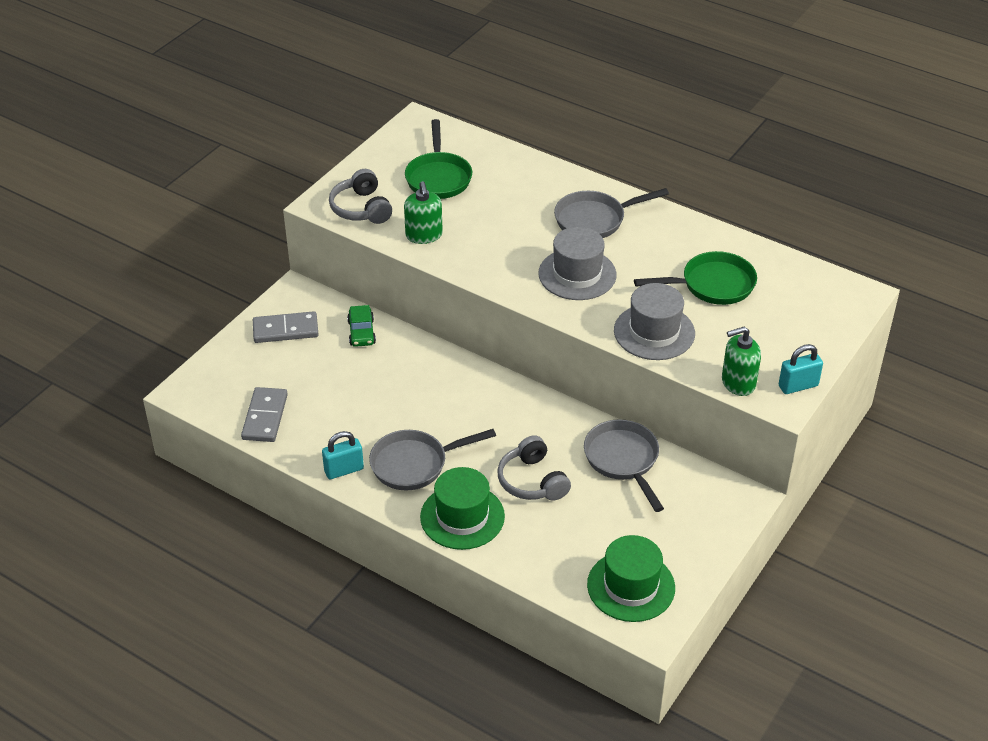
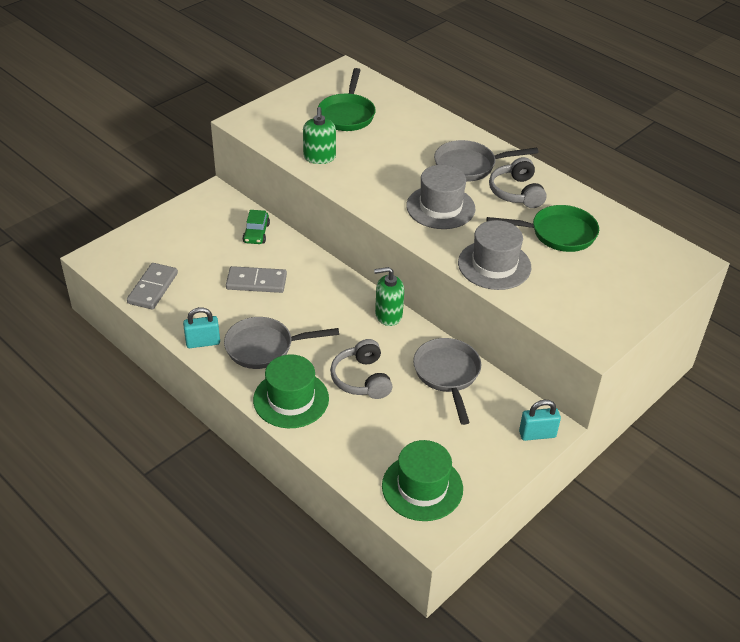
camera: 10 degrees right, 0 degrees up
(285, 330) = (195, 222): grey domino -> grey domino (256, 282)
(361, 208) = (275, 129): grey headphones -> grey headphones (516, 192)
(738, 383) = (558, 320): green soap dispenser -> green soap dispenser (388, 315)
(798, 386) = (613, 332): turquoise padlock -> turquoise padlock (537, 434)

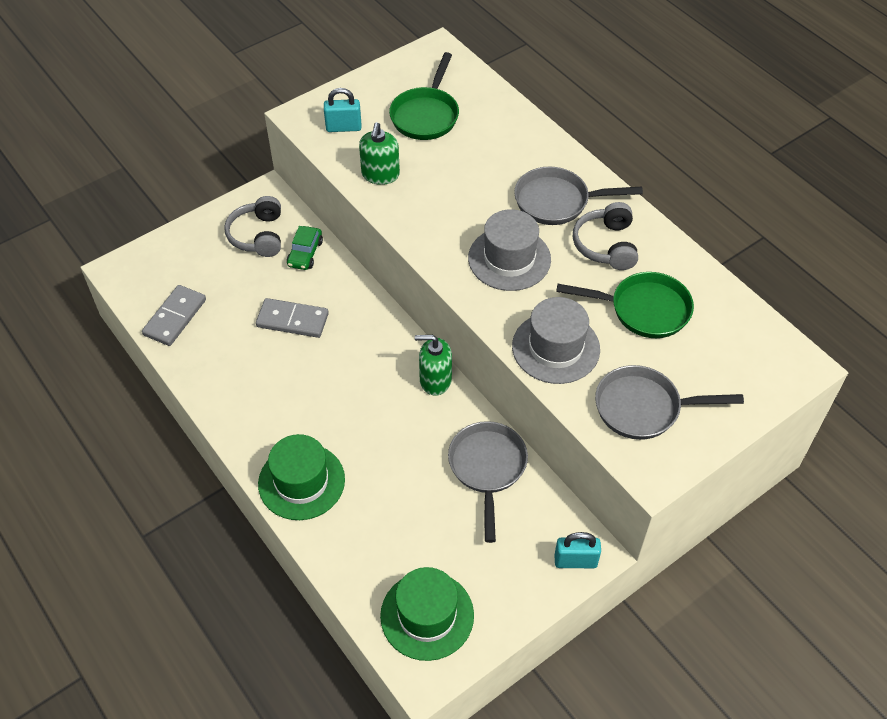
camera: 10 degrees right, 10 degrees up
(203, 342) = (217, 395): turquoise padlock -> turquoise padlock (343, 127)
(264, 347) = (285, 409): grey pan -> grey pan (644, 408)
(362, 379) = (387, 463): grey headphones -> grey headphones (258, 235)

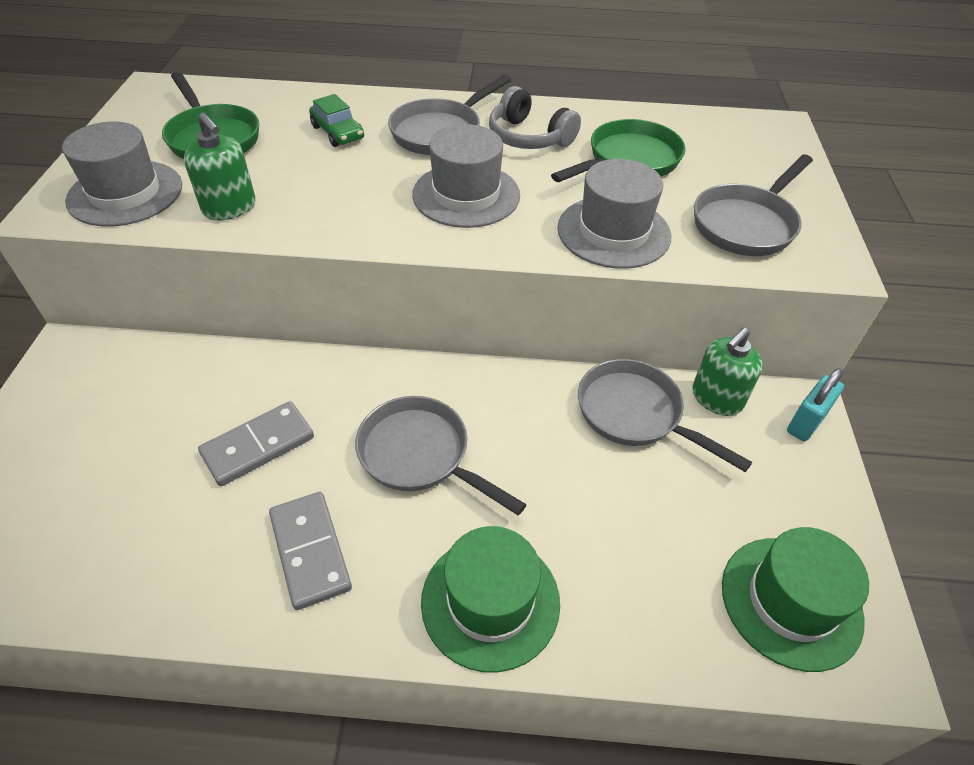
camera: 50 degrees left, 5 degrees down
(175, 317) = (84, 567): grey domino -> grey domino (310, 551)
(258, 235) = (105, 395): grey headphones -> none
(305, 253) = (190, 372): green car -> green car (338, 132)
(343, 127) = (125, 193): turquoise padlock -> grey hat
(355, 390) = (420, 455): none -> grey pan
(435, 380) = (484, 381): green soap dispenser -> green soap dispenser (716, 398)

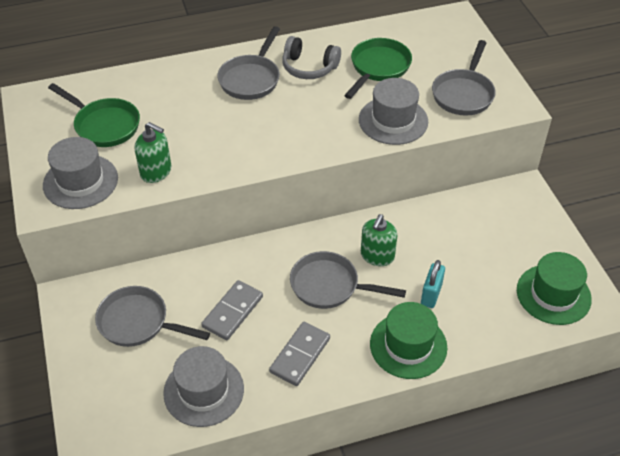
camera: 20 degrees left, 0 degrees up
(310, 551) = (300, 355): grey domino -> grey domino turned 75 degrees clockwise
(338, 132) = (185, 98): green car -> none
(466, 195) = (295, 120): grey hat -> grey hat (203, 391)
(635, 414) = (437, 224): grey pan -> grey pan (138, 322)
(716, 398) = (477, 200): green soap dispenser -> green soap dispenser (377, 256)
(806, 422) = (529, 199): turquoise padlock -> turquoise padlock (431, 294)

